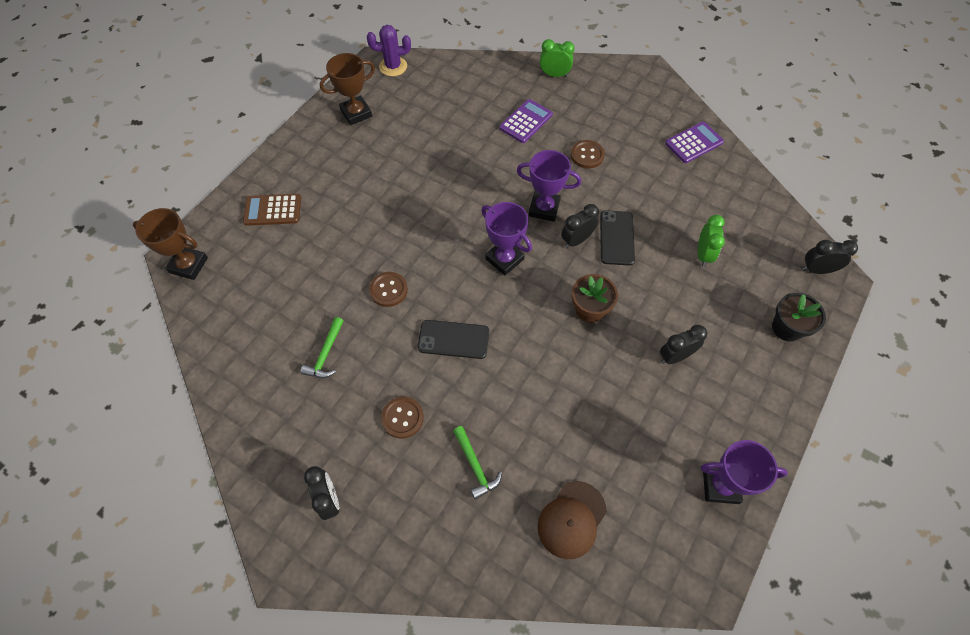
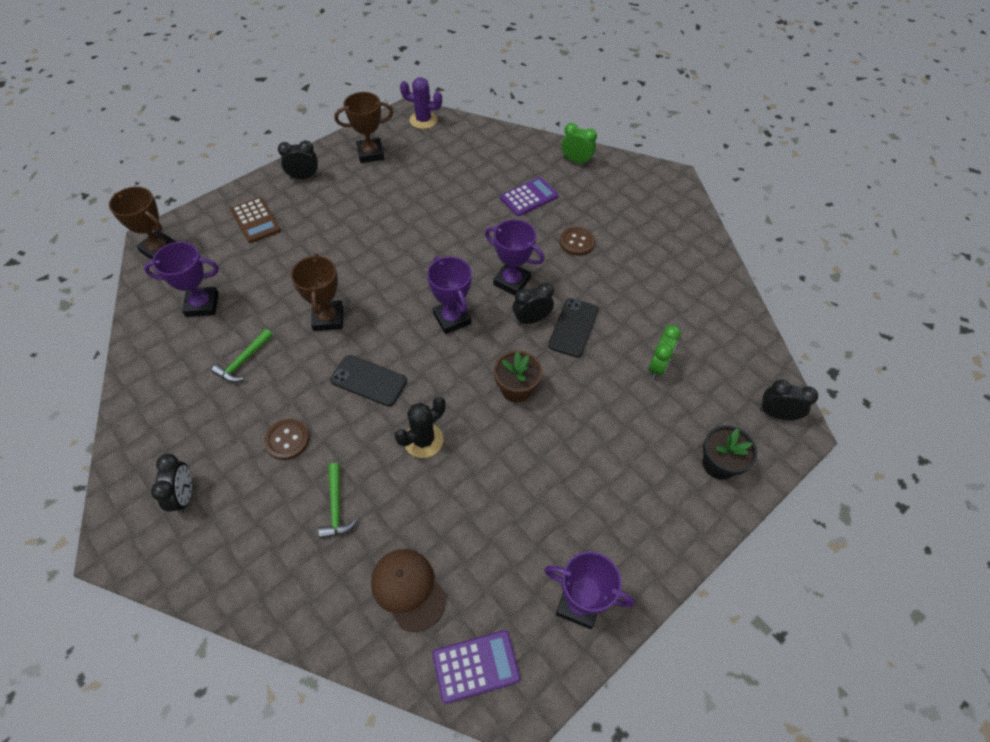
camera: 15 degrees right, 5 degrees down
(259, 309) = (202, 305): none -> purple trophy
(272, 210) = (255, 220): brown calculator -> brown calculator turned 135 degrees counterclockwise
(388, 290) = (328, 318): brown button -> brown trophy
(527, 381) = (423, 440): none -> black cactus
(571, 519) = (408, 589): brown cap -> brown cap turned 90 degrees clockwise
(675, 356) = (585, 459): black clock -> black clock (304, 177)
(694, 143) = (693, 256): purple calculator -> purple calculator (476, 666)

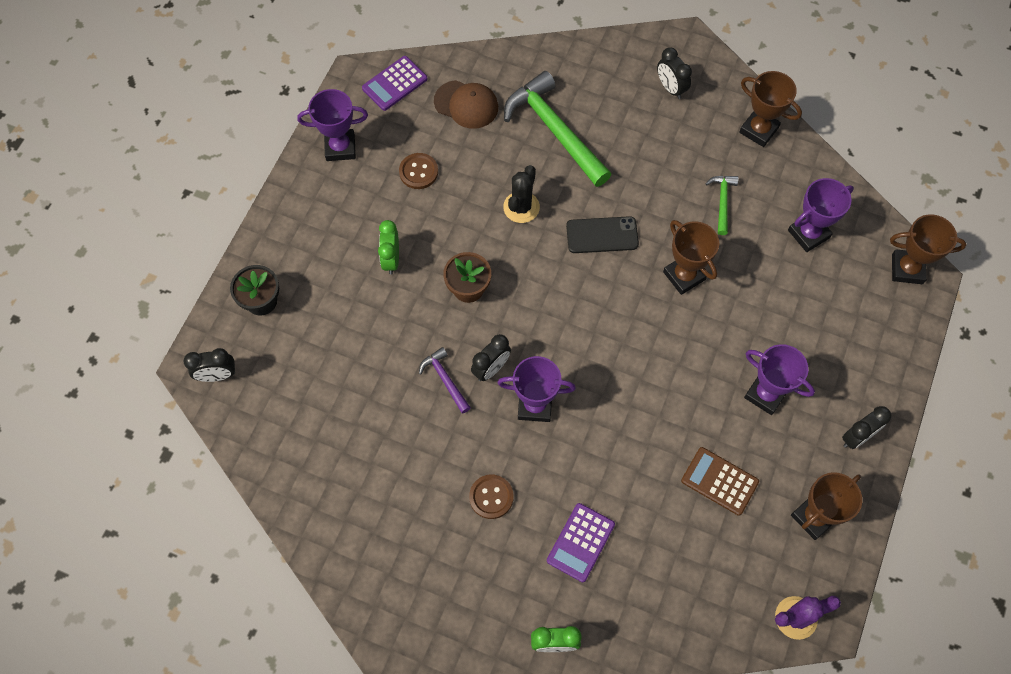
camera: 155 degrees right, 10 degrees up
(149, 409) = (758, 130): none -> brown trophy
(255, 220) = (851, 350): brown calculator -> brown calculator (719, 481)
(287, 440) = (630, 158): brown button -> brown button (418, 172)
(336, 506) = (555, 130): green hammer -> green hammer, size x2.11
(452, 319) = (568, 332): purple trophy -> purple trophy (765, 394)
(573, 327) = (445, 379): black phone -> purple hammer
(657, 366) = (345, 374): green clock -> green clock (391, 259)

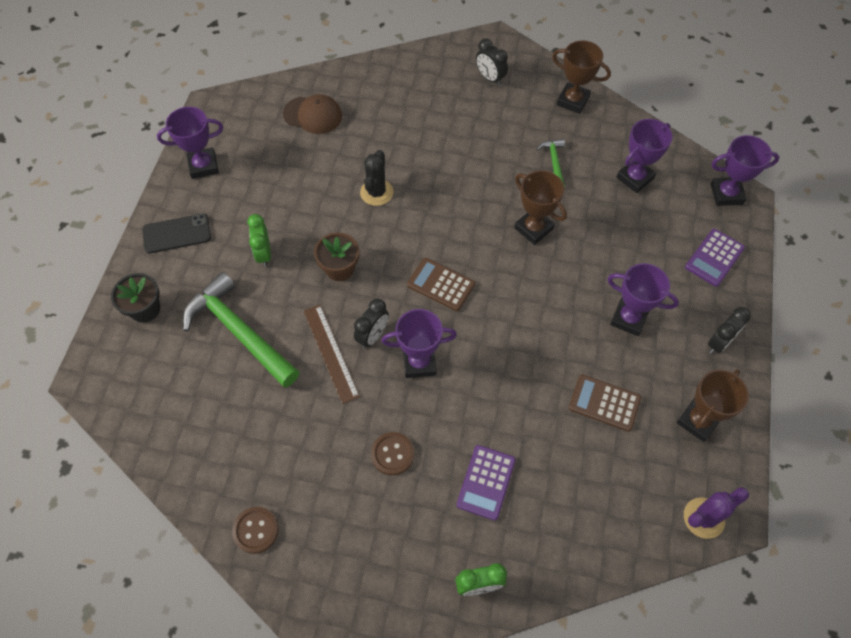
camera: 10 degrees left, 5 degrees down
(217, 375) = (109, 384): black clock -> none
(395, 84) = (246, 107): purple calculator -> purple calculator (714, 258)
(418, 172) = (278, 176): brown button -> brown button (255, 530)
(445, 379) = (331, 352): purple hammer -> brown ruler
(555, 130) = (395, 125): green hammer -> green hammer (239, 332)
(572, 324) = (441, 285): none -> brown calculator
(602, 235) = (453, 205): black phone -> black phone (177, 234)
(907, 269) = (726, 194): brown trophy -> purple trophy

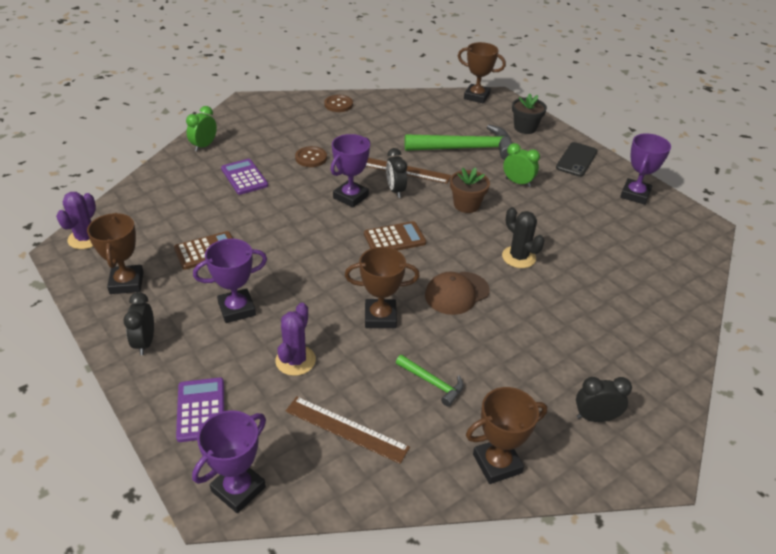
camera: 130 degrees right, 20 degrees down
(104, 400) = (476, 96): none -> brown trophy
(313, 115) = (646, 270): brown cap -> brown cap (456, 293)
(624, 243) = (295, 360): none -> purple cactus
(635, 178) = (346, 429): purple trophy -> brown ruler

